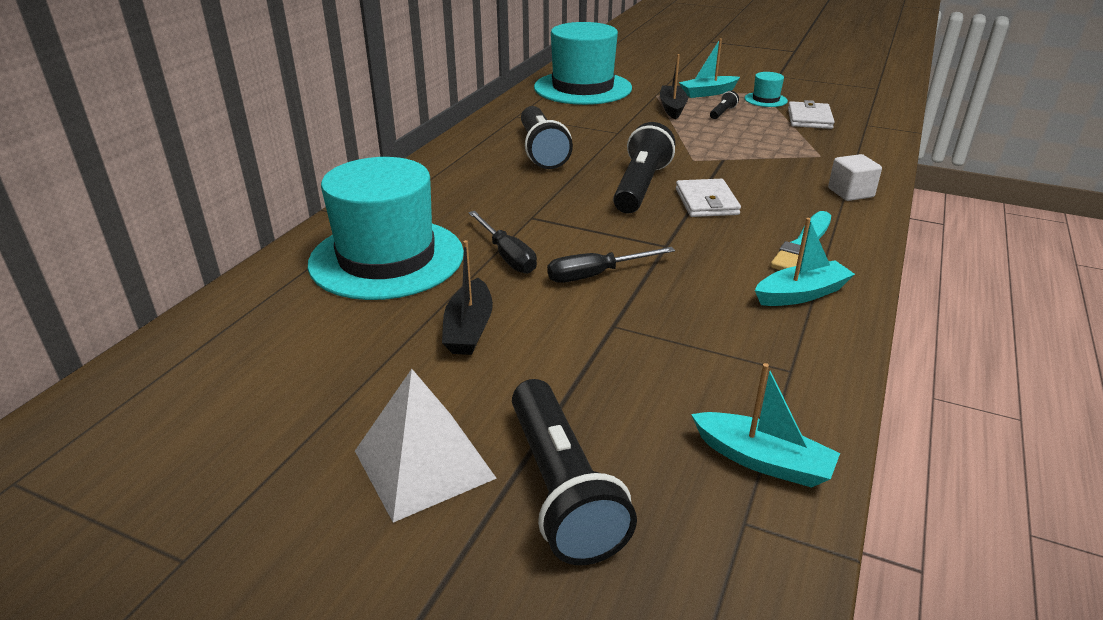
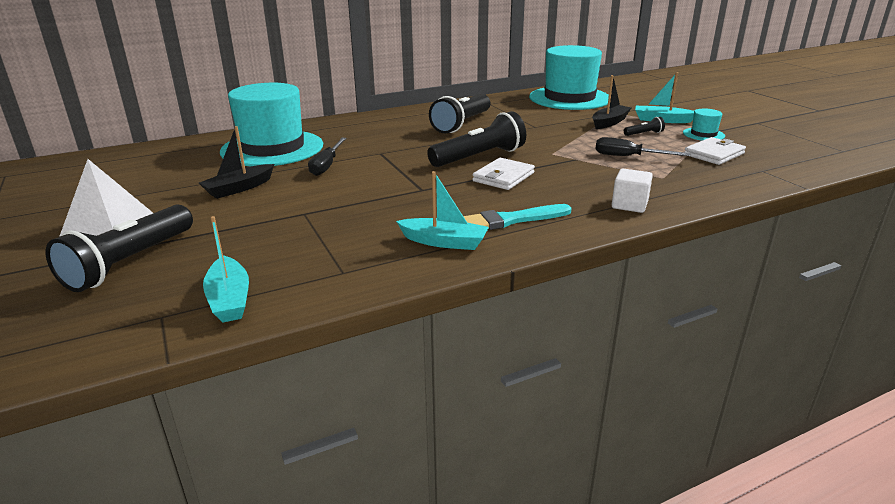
camera: 40 degrees right, 5 degrees down
(596, 275) = (349, 189): black screwdriver -> black screwdriver (628, 157)

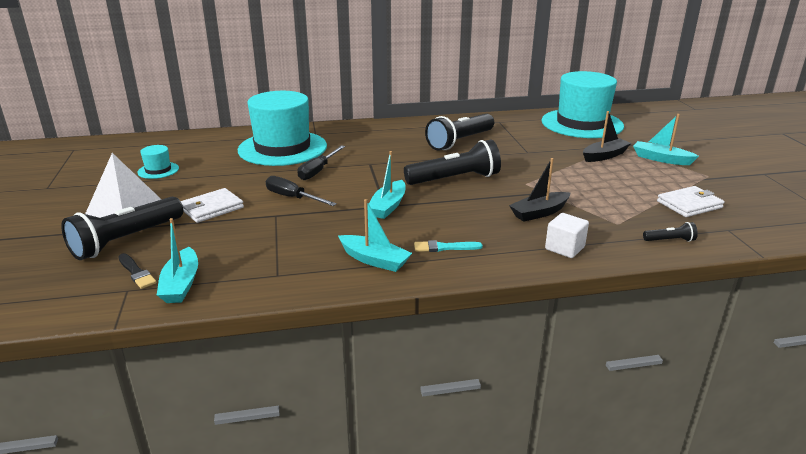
camera: 15 degrees right, 0 degrees up
(163, 295) = (136, 273): none -> black brush
(239, 188) = (237, 184): black boat -> black boat (539, 213)
(426, 190) = (388, 206): none -> turquoise boat
(503, 177) = (464, 203): white wallet -> white wallet (211, 208)
(510, 220) = (444, 247): turquoise brush -> turquoise brush, size x0.63
(628, 157) = (598, 196): black screwdriver -> black screwdriver (293, 198)
(644, 134) = (631, 172): black flashlight -> black flashlight (670, 240)
(703, 134) = (694, 180): turquoise hat -> turquoise hat (158, 170)

